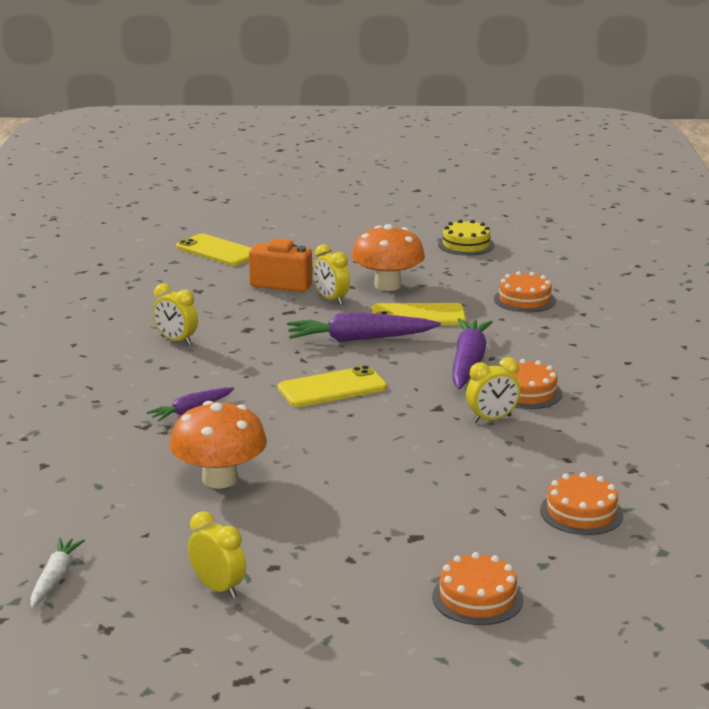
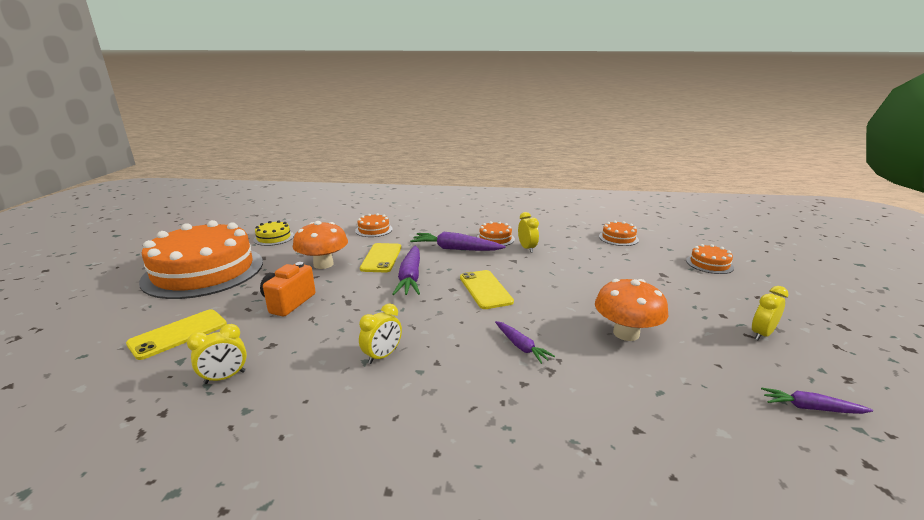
camera: 85 degrees left, 0 degrees up
(55, 578) = (811, 408): white carrot -> purple carrot
(331, 299) = (335, 284): yellow clock -> yellow clock (225, 377)
(353, 231) = (204, 271): none -> orange cake

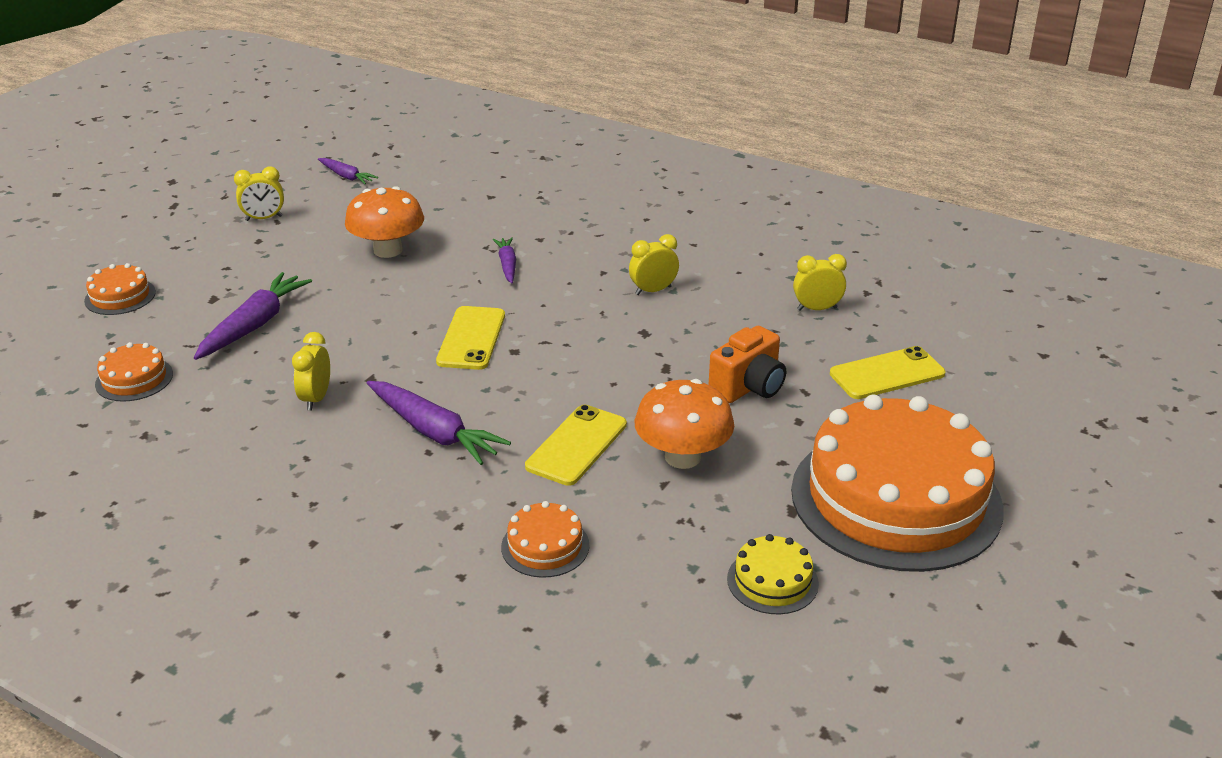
camera: 155 degrees left, 10 degrees up
(410, 277) = (556, 387): purple carrot -> purple carrot (254, 325)
(495, 238) = (336, 440): orange cake -> none

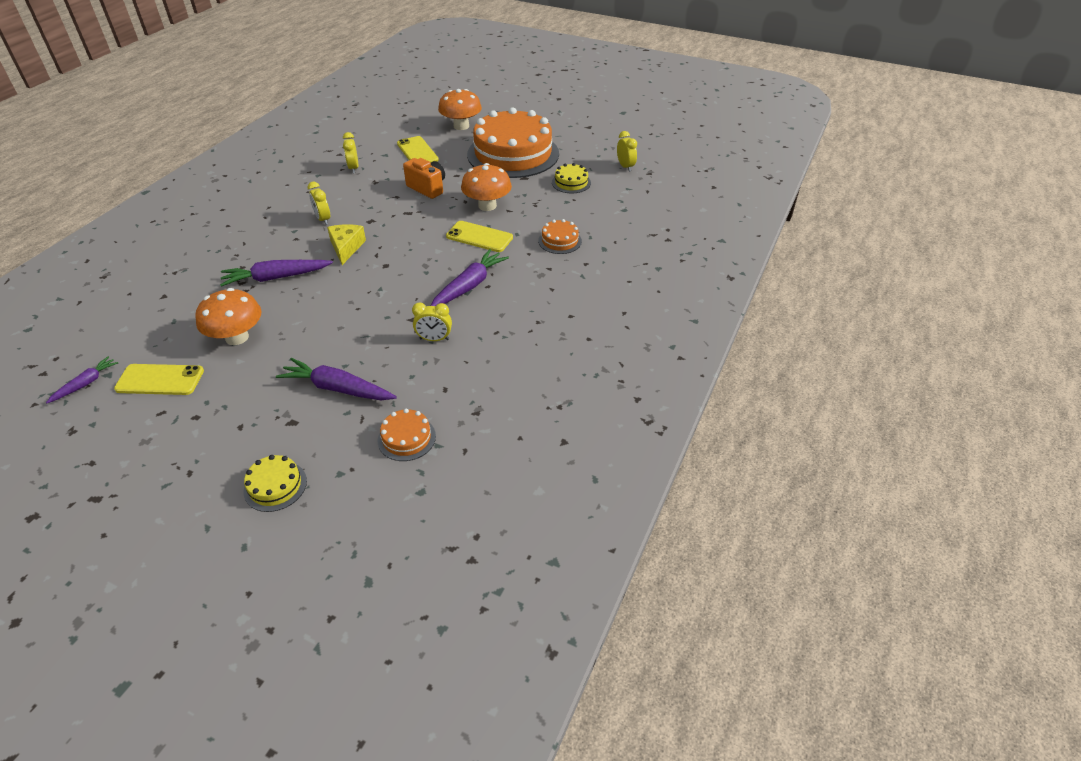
camera: 95 degrees left, 10 degrees up
(120, 296) = (275, 486): orange cake -> yellow cake
(264, 218) = (152, 422): yellow clock -> yellow clock (625, 167)
(471, 338) = (369, 283): yellow phone -> yellow phone (160, 380)
(507, 265) = (276, 278): purple carrot -> purple carrot, size x1.73
(570, 314) = (346, 247): none -> yellow cheese
(1012, 428) = (461, 126): none -> orange mushroom

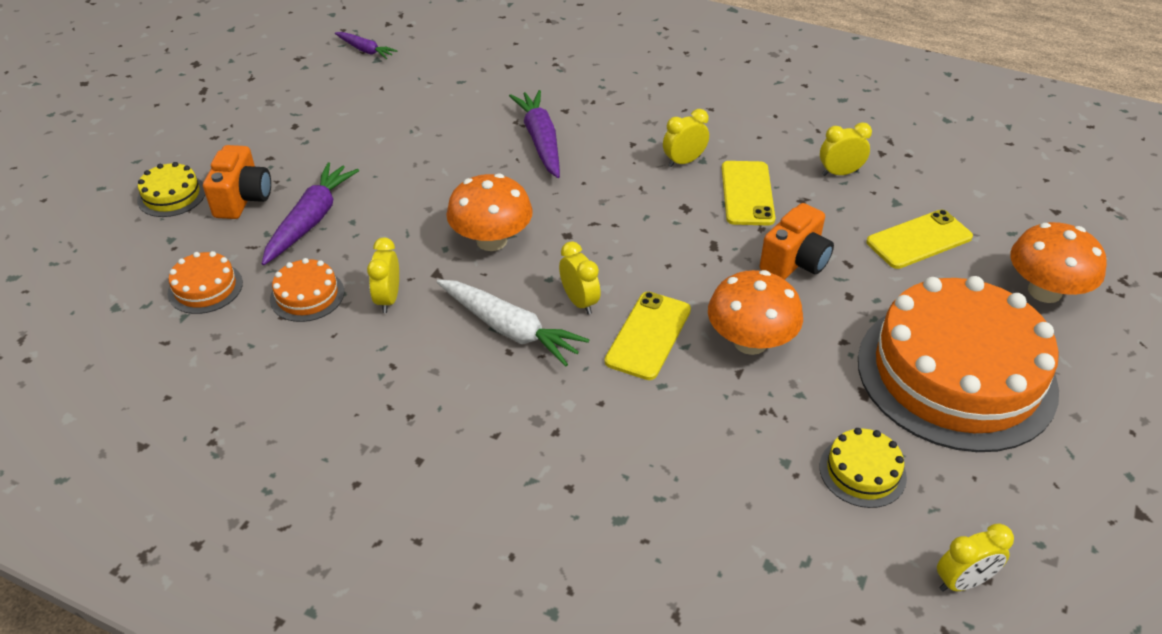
camera: 90 degrees right, 0 degrees up
(160, 380) = (360, 92): yellow phone -> yellow phone (747, 193)
(237, 337) = (422, 130): orange mushroom -> orange mushroom (491, 240)
(297, 434) = (243, 199): none -> orange camera
(346, 247) = (612, 192): yellow cheese -> none
(448, 260) = (579, 302): none -> yellow clock
(469, 286) = (509, 329): purple carrot -> white carrot
(560, 241) = (642, 448): orange cake -> orange cake (307, 295)

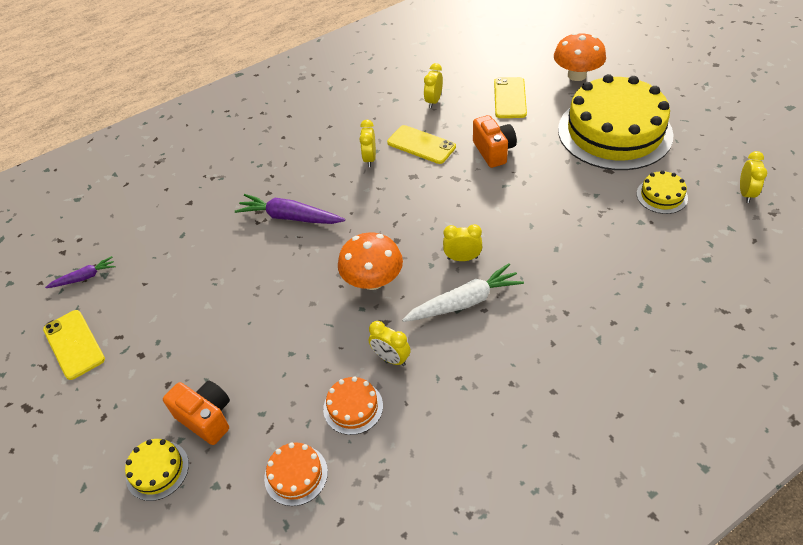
camera: 55 degrees left, 5 degrees up
(311, 221) = (269, 379): purple carrot -> none
(648, 335) = (512, 238): yellow phone -> yellow phone (74, 344)
(750, 342) = (544, 197): orange mushroom -> none
(956, 374) = (614, 132): orange cake -> yellow cake

